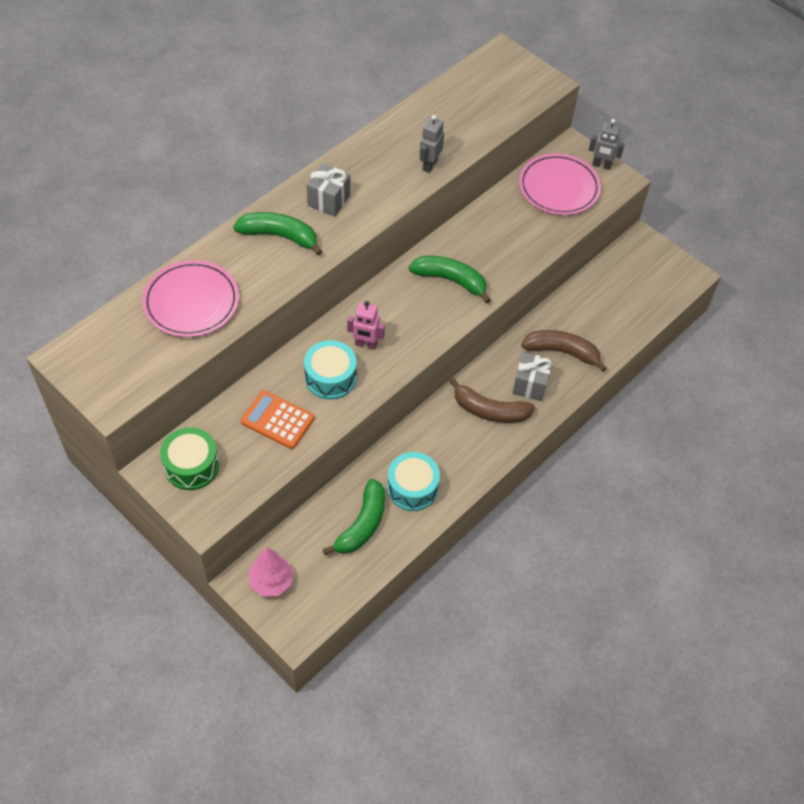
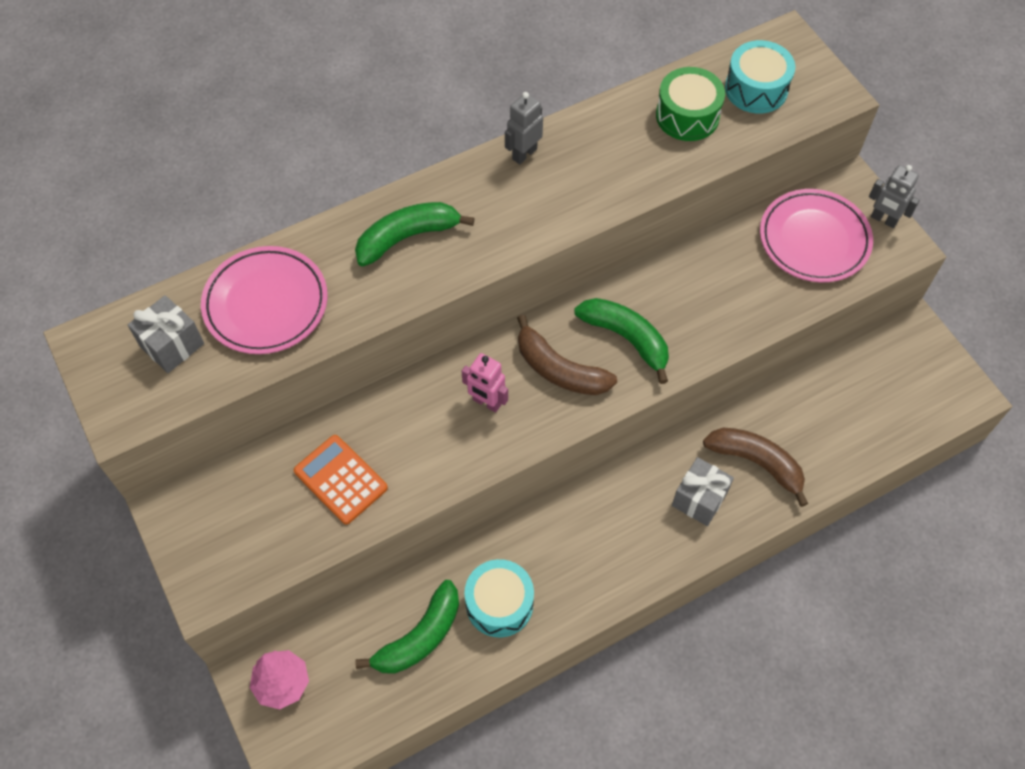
camera: 20 degrees right, 5 degrees up
(191, 466) = (215, 515): green drum -> green drum (687, 116)
(280, 236) = (407, 237): green banana -> green banana turned 60 degrees counterclockwise
(329, 200) = (487, 201): grey gift -> grey gift (172, 345)
(330, 377) = (426, 437): turquoise drum -> turquoise drum (756, 89)
(429, 165) = (635, 179): grey robot -> grey robot (524, 154)
(489, 410) = (634, 522): brown banana -> brown banana (559, 370)

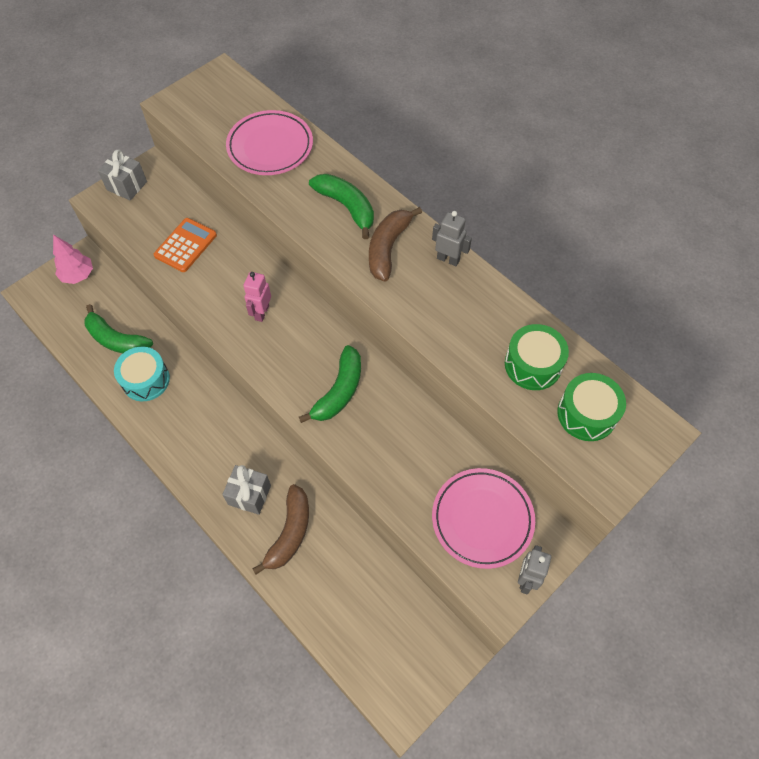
camera: 75 degrees right, 0 degrees up
(172, 345) = (227, 111): grey gift -> grey gift (127, 186)
(559, 370) = (300, 352): brown banana -> brown banana (388, 248)
(756, 89) = (586, 414): turquoise drum -> green drum

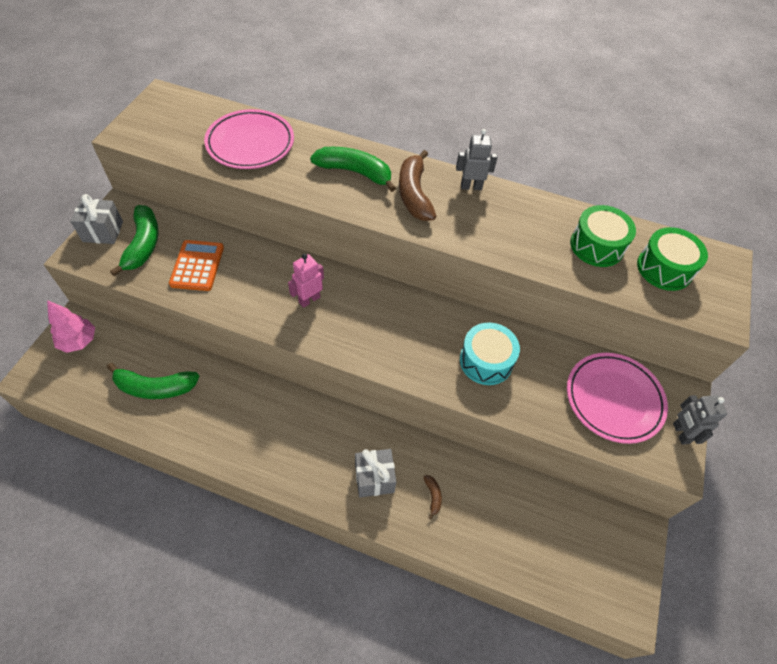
camera: 30 degrees left, 5 degrees down
(146, 380) = (208, 414): turquoise drum -> turquoise drum (486, 361)
(261, 312) = (309, 299): pink robot -> pink robot turned 60 degrees clockwise
(290, 533) = (433, 496): brown banana -> brown banana, size x0.44
(339, 391) = (424, 341): green banana -> green banana (143, 244)

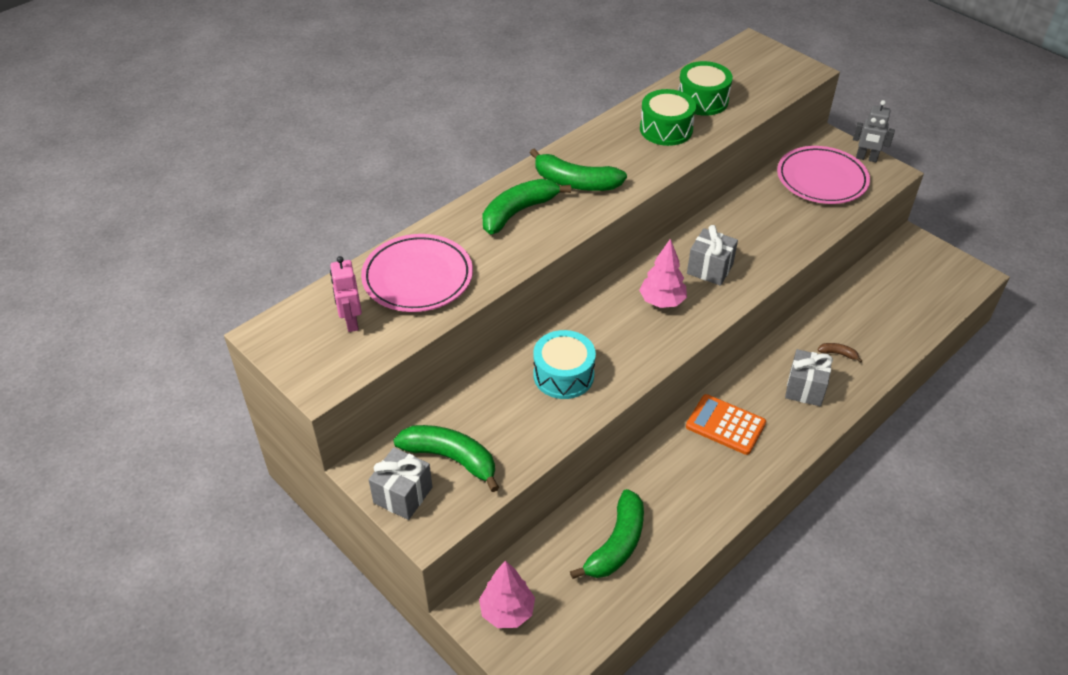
camera: 60 degrees left, 10 degrees down
(197, 266) = (515, 415): orange calculator -> orange calculator (725, 425)
(309, 299) = (616, 335): pink robot -> pink robot (351, 322)
(364, 318) = (662, 301): none -> pink tree
(414, 194) = (575, 182): brown banana -> green banana
(424, 341) = (710, 269): none -> grey gift
(471, 186) = (588, 143): grey robot -> none
(486, 361) = (750, 237): turquoise drum -> turquoise drum (563, 375)
(664, 268) = (745, 76): green drum -> green drum (666, 129)

